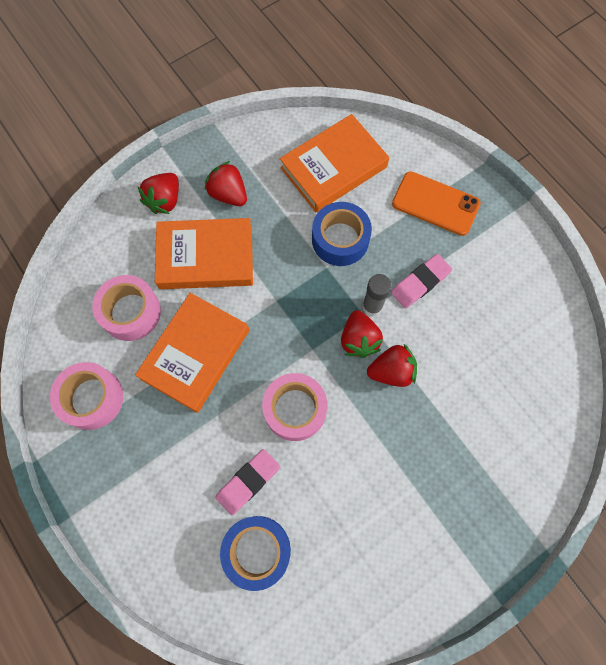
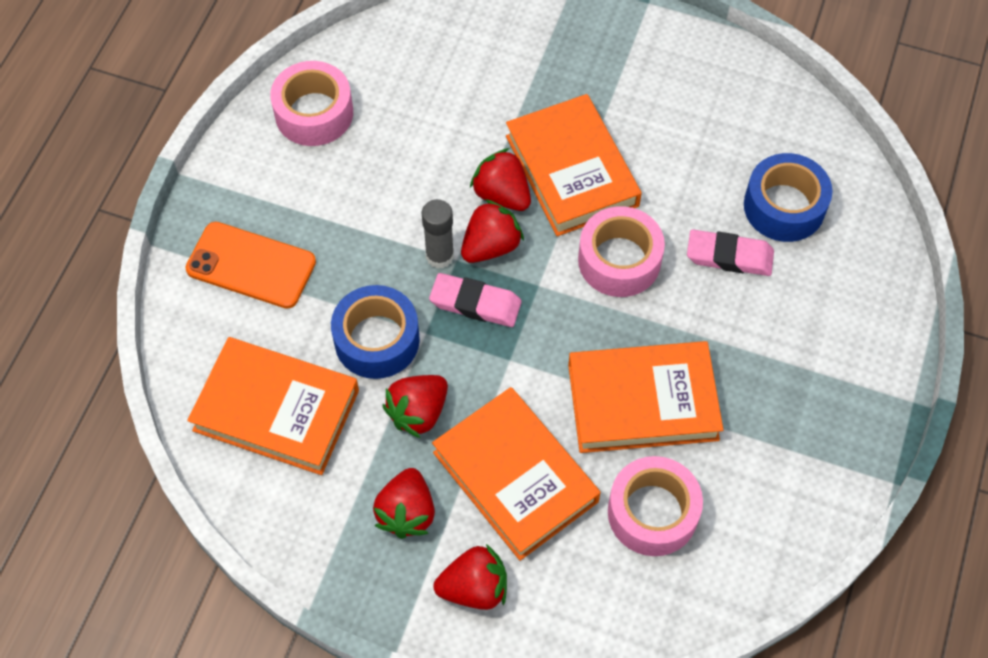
camera: 125 degrees left, 10 degrees down
(92, 398) = (783, 476): pink tape -> pink tape (314, 113)
(280, 233) = (418, 412): none -> red strawberry
(381, 427) = (571, 171): none -> orange book
(420, 282) = (372, 225): pink eraser -> pink eraser (475, 303)
(435, 204) = (251, 265): orange phone -> orange phone turned 60 degrees counterclockwise

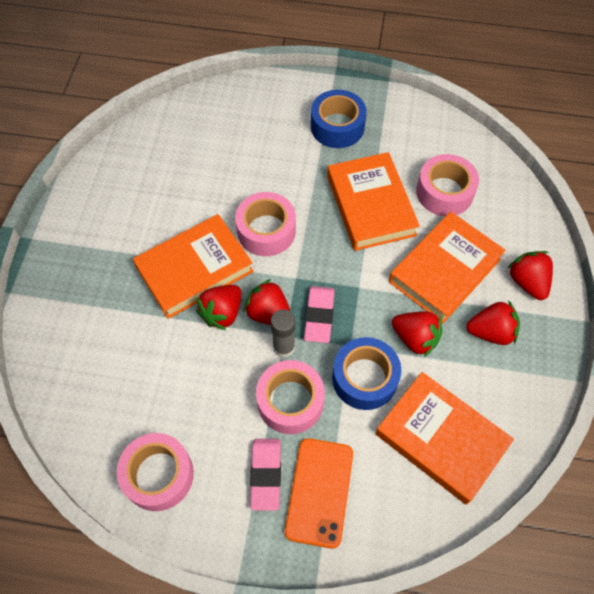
camera: 100 degrees left, 0 degrees up
(276, 410) = (441, 439): orange book -> orange book turned 60 degrees counterclockwise
(366, 252) = (290, 401): none -> pink tape
(729, 256) = (251, 169): pink eraser -> pink eraser (266, 474)
(784, 206) = (208, 142): blue tape -> blue tape (337, 126)

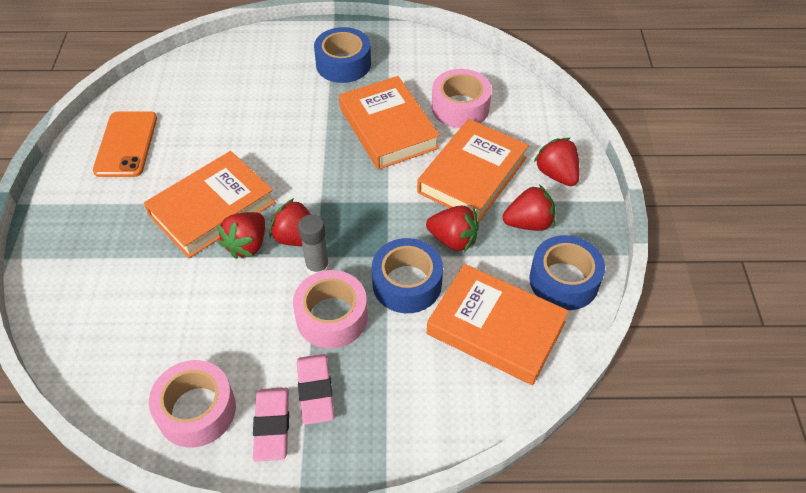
camera: 10 degrees left, 10 degrees down
(266, 231) = (283, 164): pink tape -> none
(319, 316) = (350, 233): pink eraser -> pink eraser (272, 426)
(319, 492) = (376, 398): orange phone -> orange phone (126, 144)
(514, 400) = (564, 280): none -> blue tape

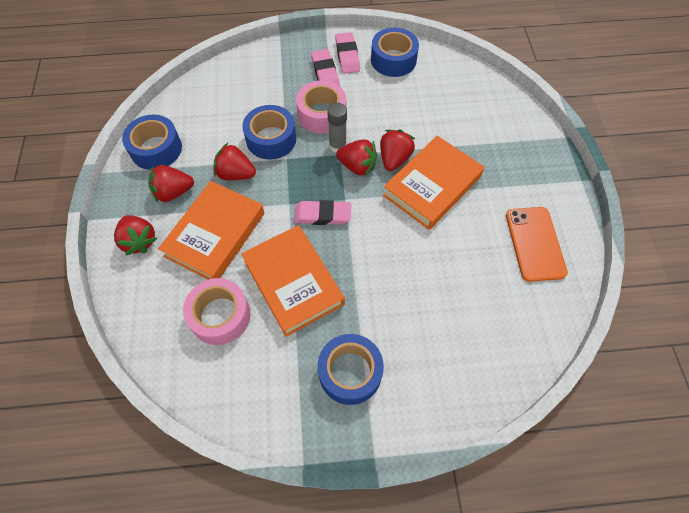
camera: 175 degrees right, 10 degrees up
(196, 410) = (393, 60): pink tape -> blue tape
(350, 186) = (322, 215): none -> pink eraser
(496, 328) = (210, 115): orange book -> none

